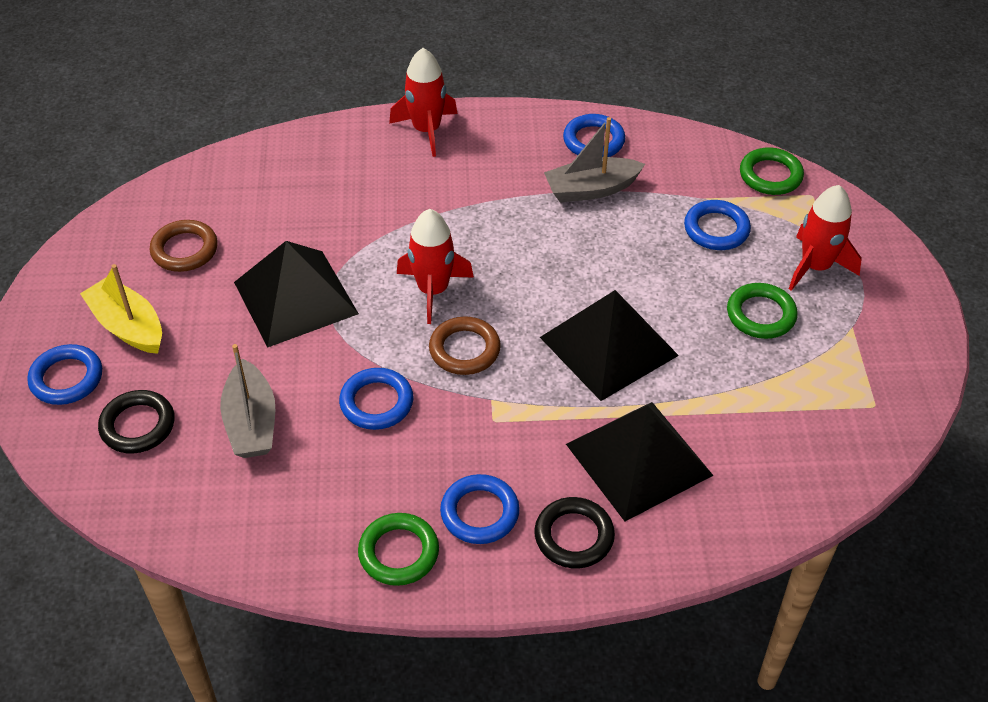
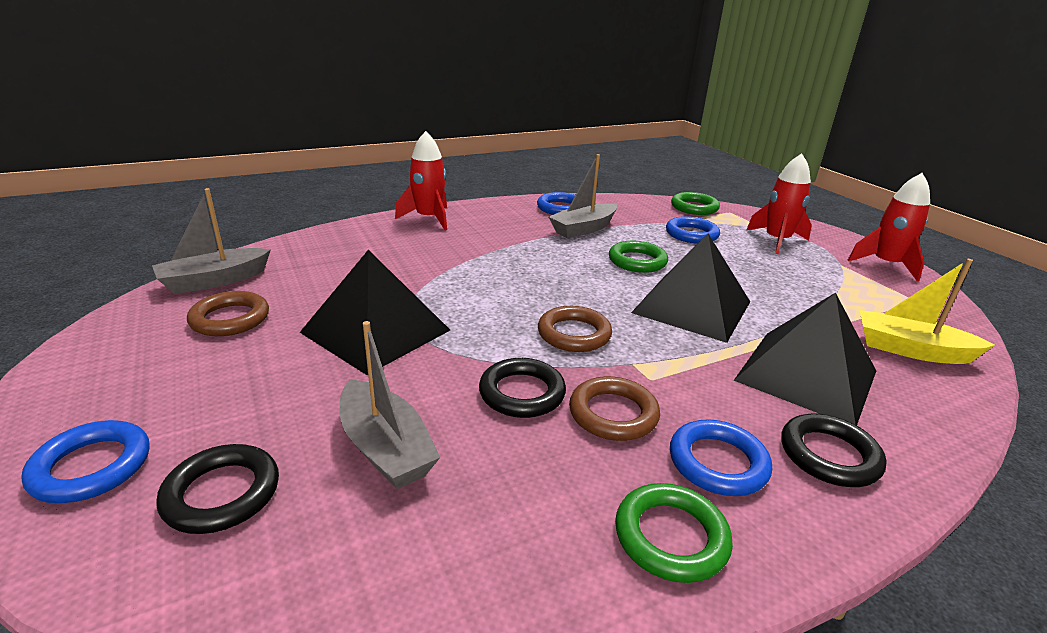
camera: 25 degrees left, 20 degrees down
(128, 326) = (176, 393): yellow boat -> yellow boat (910, 350)
(184, 192) = (214, 281): none -> grey boat
(376, 402) = (522, 393): blue ring -> black ring
(433, 290) = (510, 302): red rocket -> red rocket (886, 265)
(434, 445) = (613, 414): none -> brown ring
(761, 315) = (776, 269): green ring -> green ring (637, 261)

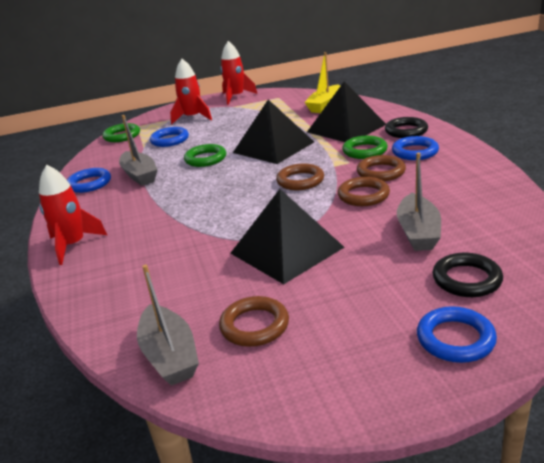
camera: 75 degrees left, 0 degrees up
(385, 448) = (418, 232): grey boat -> grey boat turned 120 degrees clockwise
(522, 393) = (363, 195): black ring -> brown ring
(671, 537) = (462, 164): green ring -> green ring (364, 151)

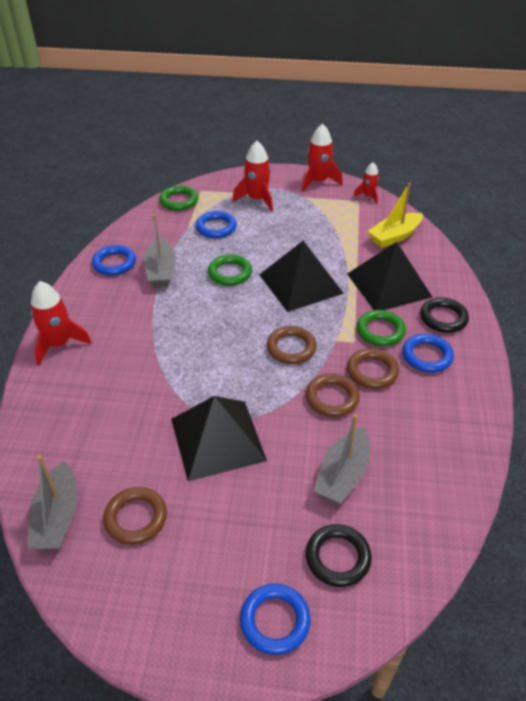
camera: 20 degrees right, 15 degrees up
(284, 93) = (368, 196): none -> red rocket

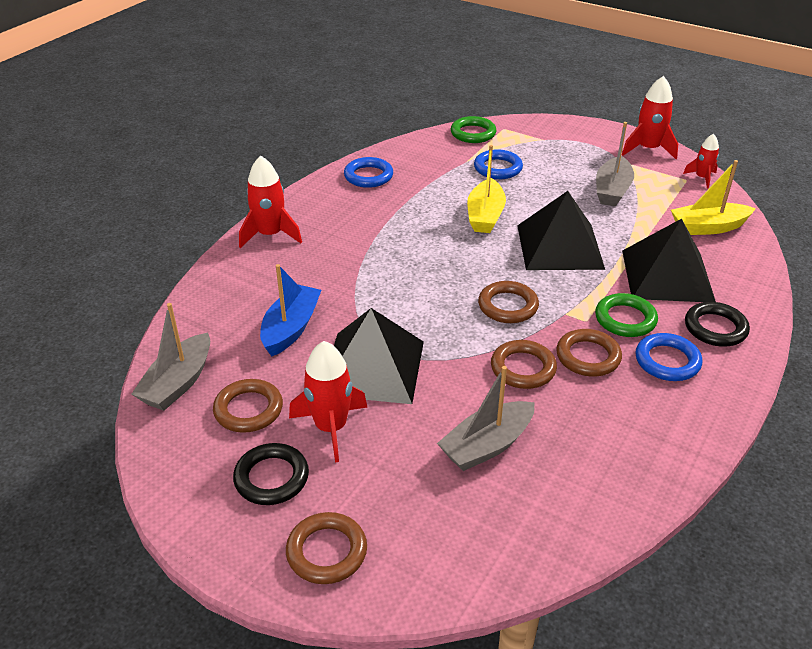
camera: 25 degrees right, 5 degrees down
(129, 427) = (291, 328): none -> blue boat
(161, 271) = (412, 195): grey boat -> grey boat (612, 190)
(230, 273) = (485, 216): green ring -> yellow boat
(257, 199) = (562, 151): red rocket -> red rocket (331, 427)
(275, 621) = (326, 552): blue ring -> brown ring
(338, 557) = (430, 521): black ring -> black ring (271, 478)

